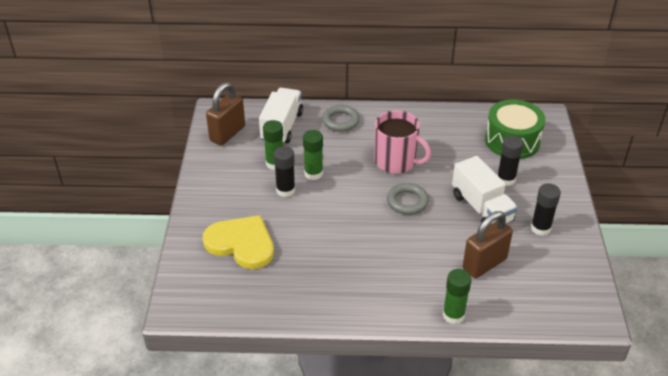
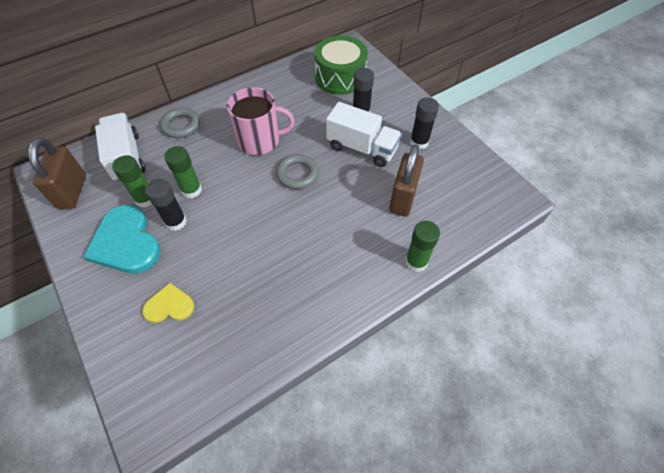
camera: 35 degrees left, 15 degrees up
(240, 187) = (126, 242): none -> turquoise heart
(241, 243) = (169, 306): yellow heart -> yellow heart, size x0.56

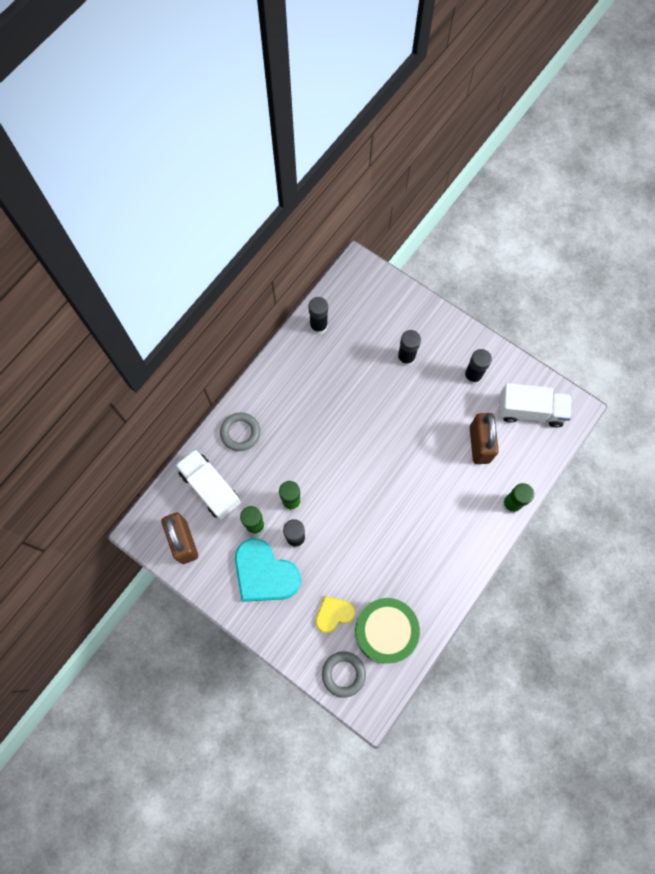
camera: 20 degrees left, 15 degrees up
(260, 140) = (325, 424): pink mug -> none
(294, 73) = (318, 326): none -> black glue stick
(297, 174) = (377, 451): grey ring -> grey ring (343, 674)
(340, 77) = (367, 317): green drum -> green drum (385, 631)
(362, 148) = (423, 401): white truck -> white truck (530, 411)

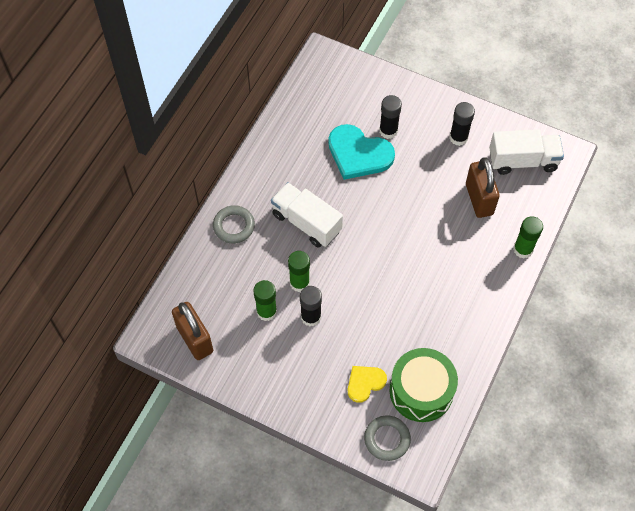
camera: 10 degrees left, 10 degrees down
(210, 488) = (213, 283): white truck -> white truck (306, 222)
(264, 573) = (285, 356): turquoise heart -> turquoise heart (358, 154)
(318, 326) = (294, 115): black glue stick -> none

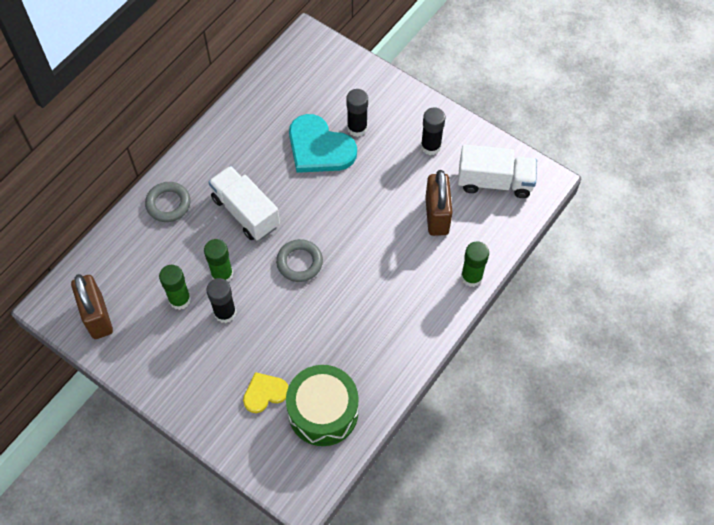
camera: 10 degrees right, 0 degrees up
(387, 439) = (273, 457): grey ring -> grey ring (299, 262)

